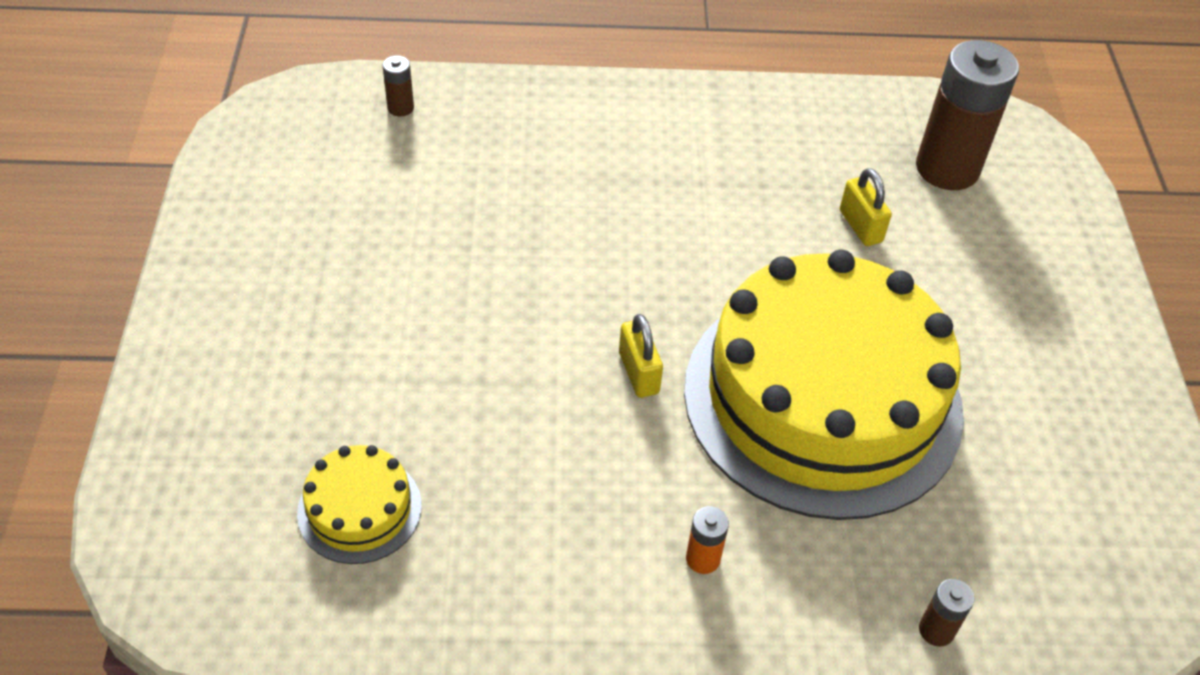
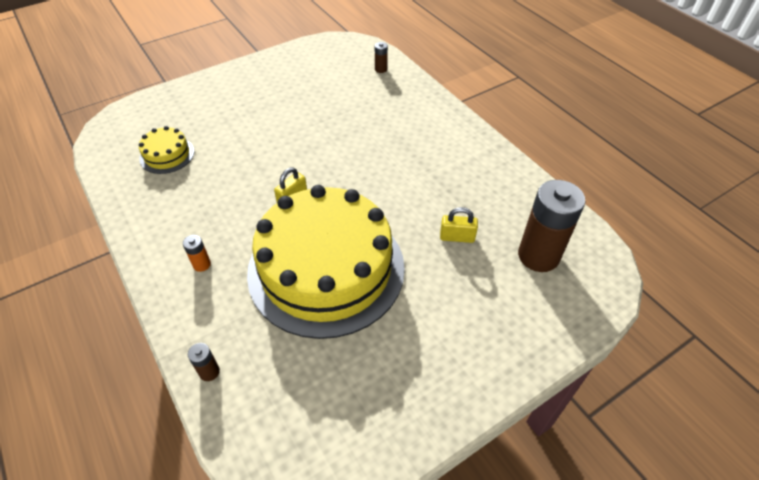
camera: 60 degrees right, 0 degrees up
(860, 226) = (457, 237): yellow padlock -> yellow padlock turned 60 degrees clockwise

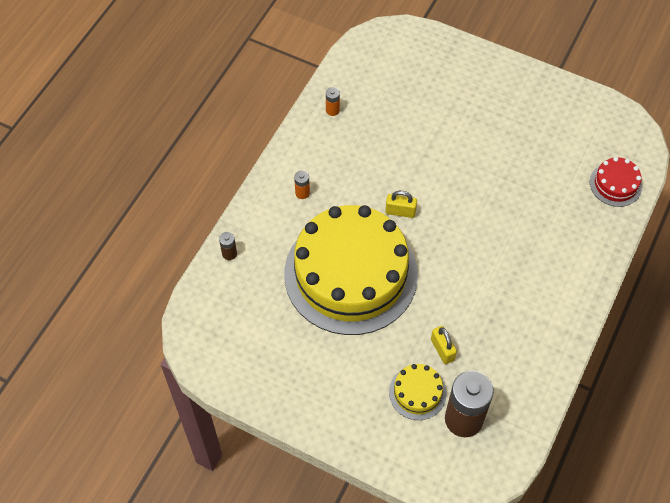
camera: 60 degrees right, 10 degrees up
(139, 197) = (332, 110): none -> orange battery
(167, 155) = (384, 96): yellow cake -> yellow cake (417, 392)
(381, 69) = (615, 184): brown battery -> red cake

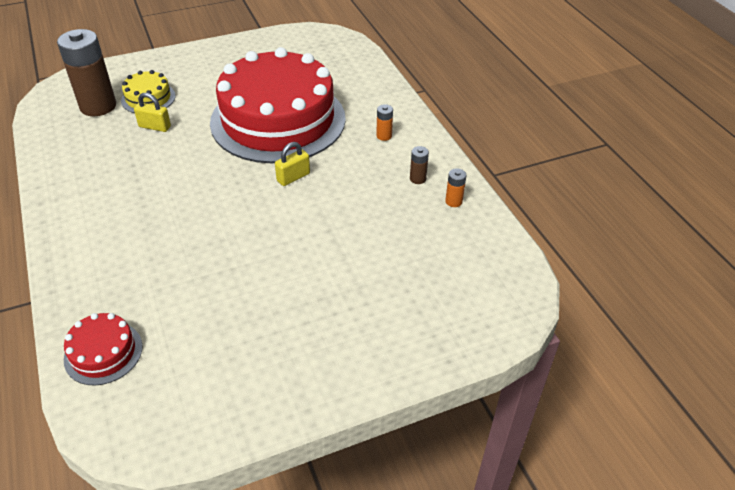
camera: 130 degrees right, 15 degrees down
(229, 253) = (375, 77): brown battery -> brown battery (417, 179)
(351, 274) = (278, 120): yellow cake -> red cake

